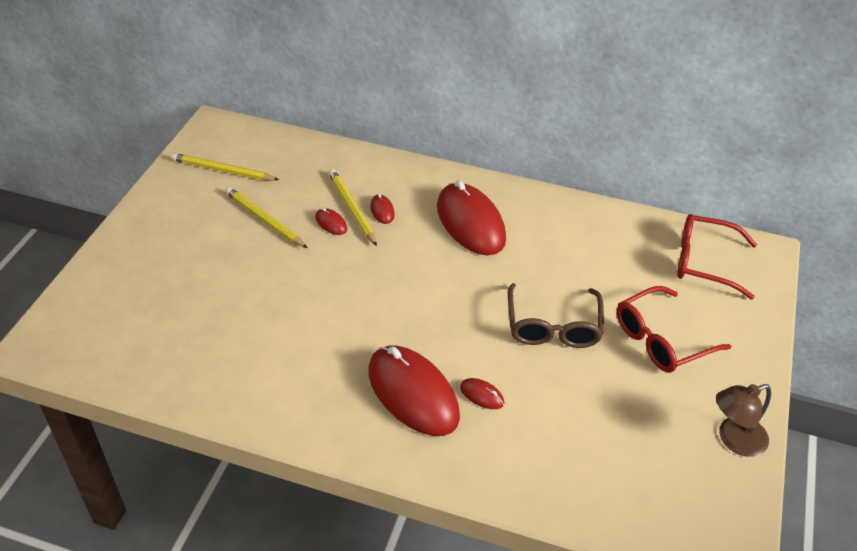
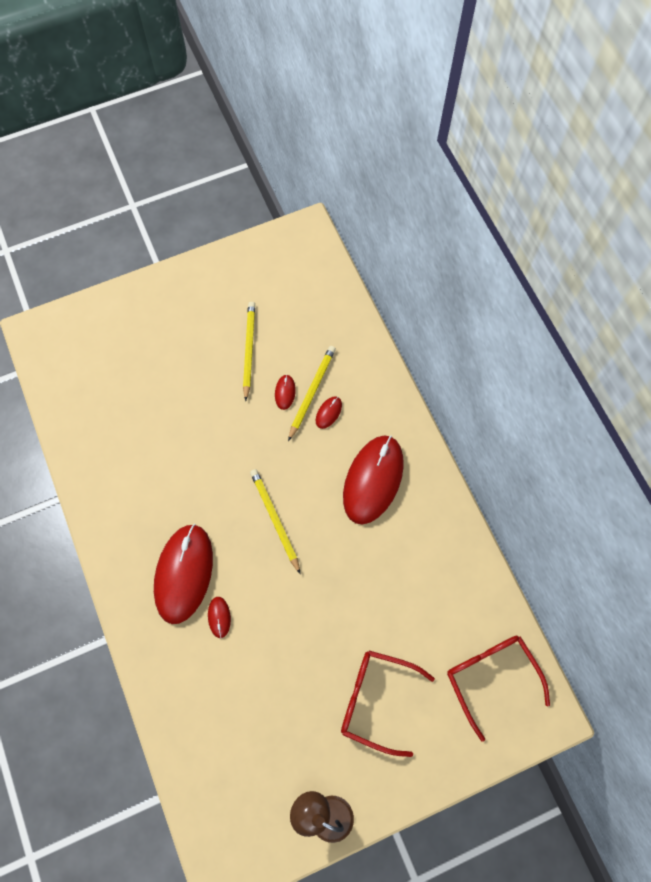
camera: 50 degrees right, 25 degrees up
(222, 170) = (269, 280): yellow pencil -> yellow pencil (274, 519)
(553, 326) = (321, 616): brown glasses -> none

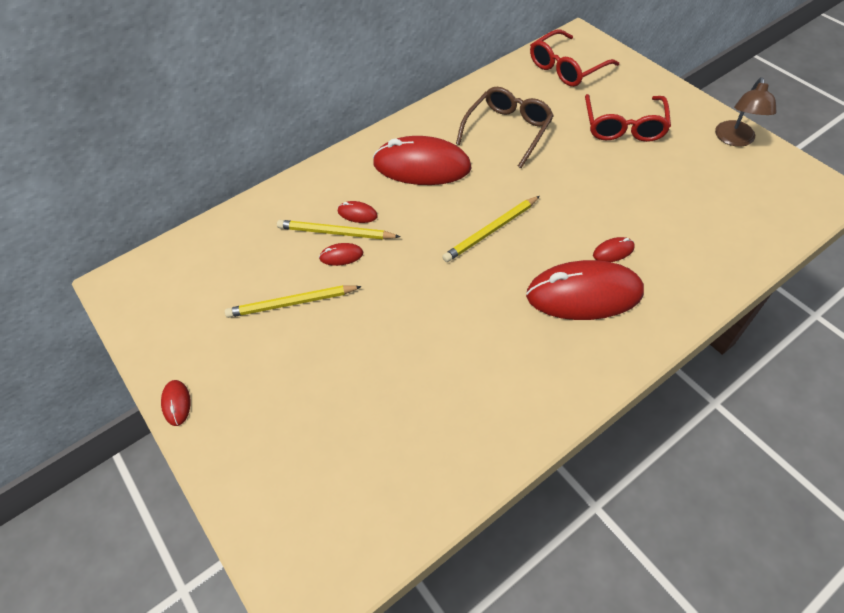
camera: 100 degrees left, 15 degrees down
(188, 270) = (176, 403): none -> red mouse
(401, 576) = (508, 130): none -> brown glasses

